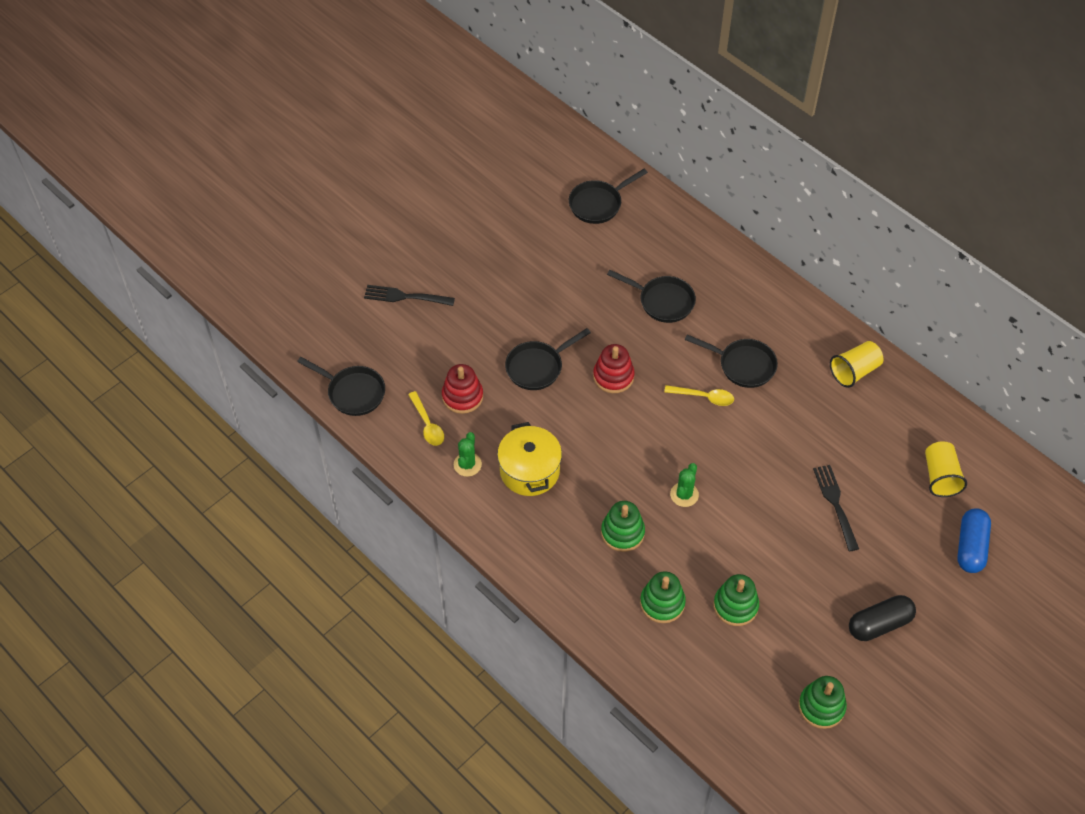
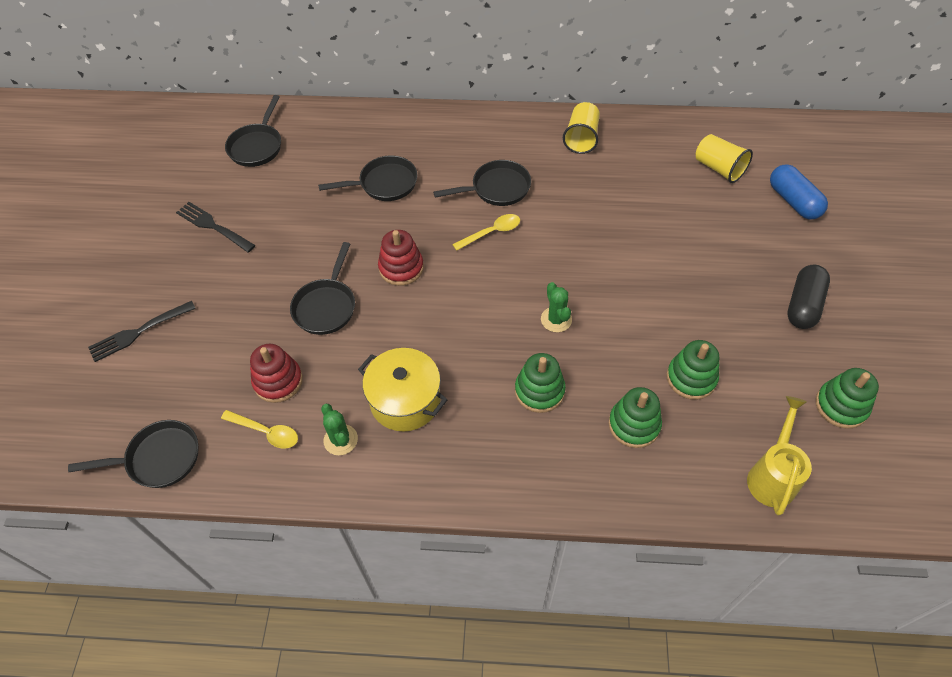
camera: 40 degrees left, 0 degrees up
(719, 706) = (772, 476): none -> yellow watering can
(835, 504) = (673, 240): black fork -> black fork (213, 226)

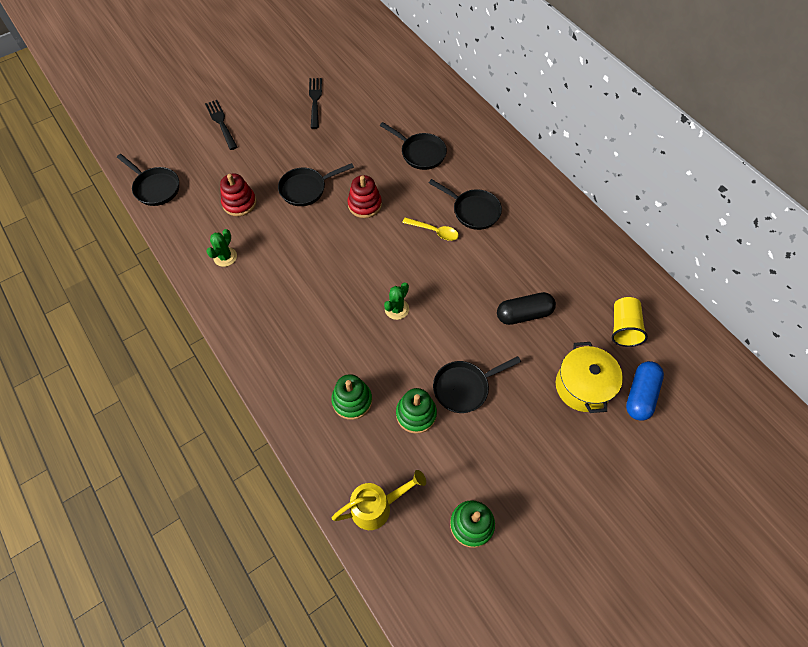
camera: 50 degrees right, 5 degrees up
(139, 332) = (221, 123): black fork -> black fork turned 45 degrees clockwise
(257, 146) = (390, 76): black pan -> black pan (464, 388)
(266, 432) = (204, 220): yellow spoon -> none
(405, 400) = (274, 269): yellow pot -> yellow pot (582, 386)
(539, 391) = (335, 333): green stacking toy -> none
(581, 138) = (565, 229): yellow cup -> none
(803, 305) = (542, 453): black capsule -> black capsule (524, 314)

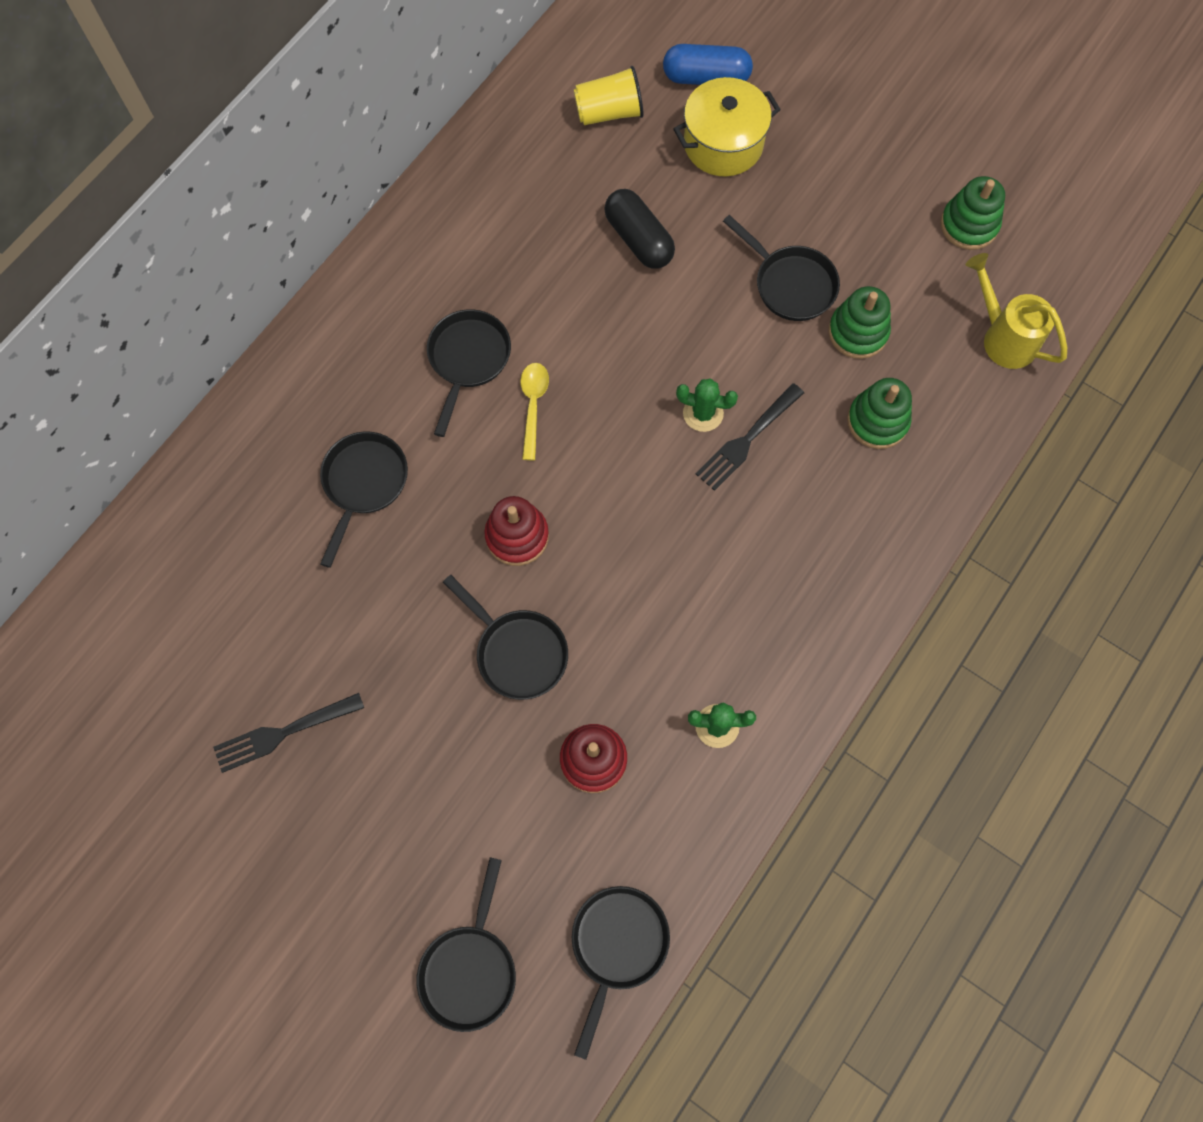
camera: 110 degrees left, 10 degrees up
(181, 136) = (470, 969): none -> black pan
(221, 123) = (405, 901): black fork -> black fork (747, 439)

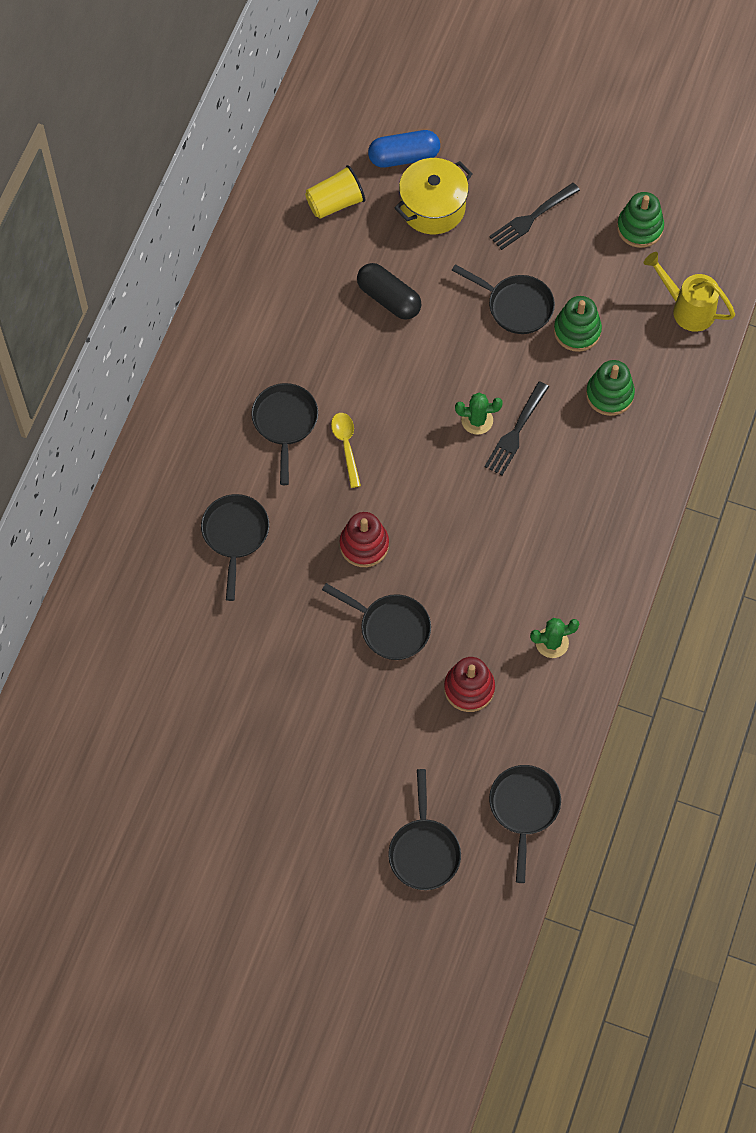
camera: 15 degrees left, 5 degrees down
(283, 732) = (235, 728): black fork -> black fork (531, 218)

